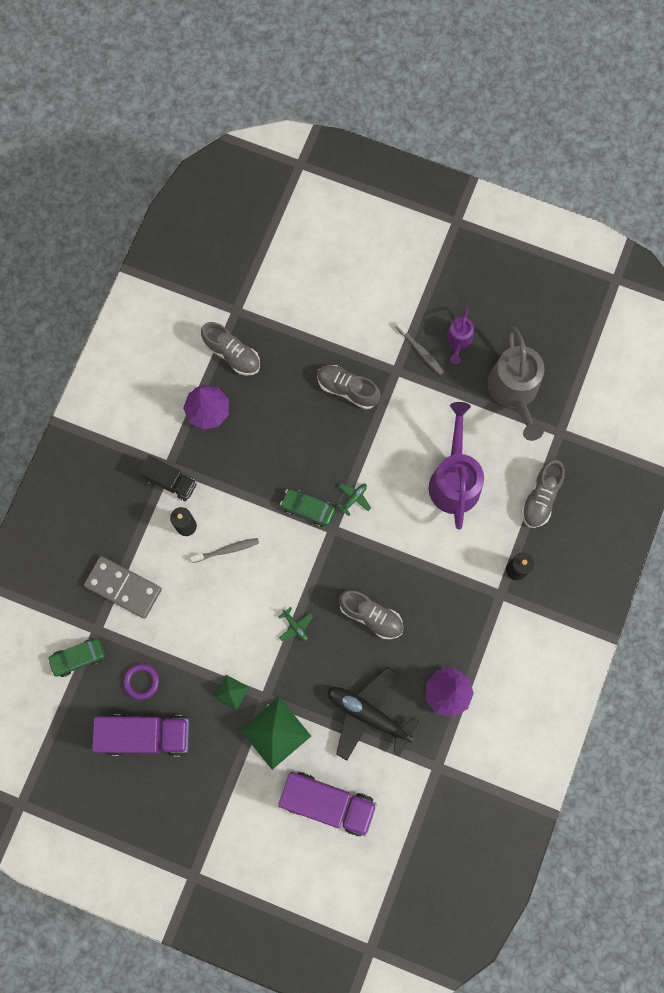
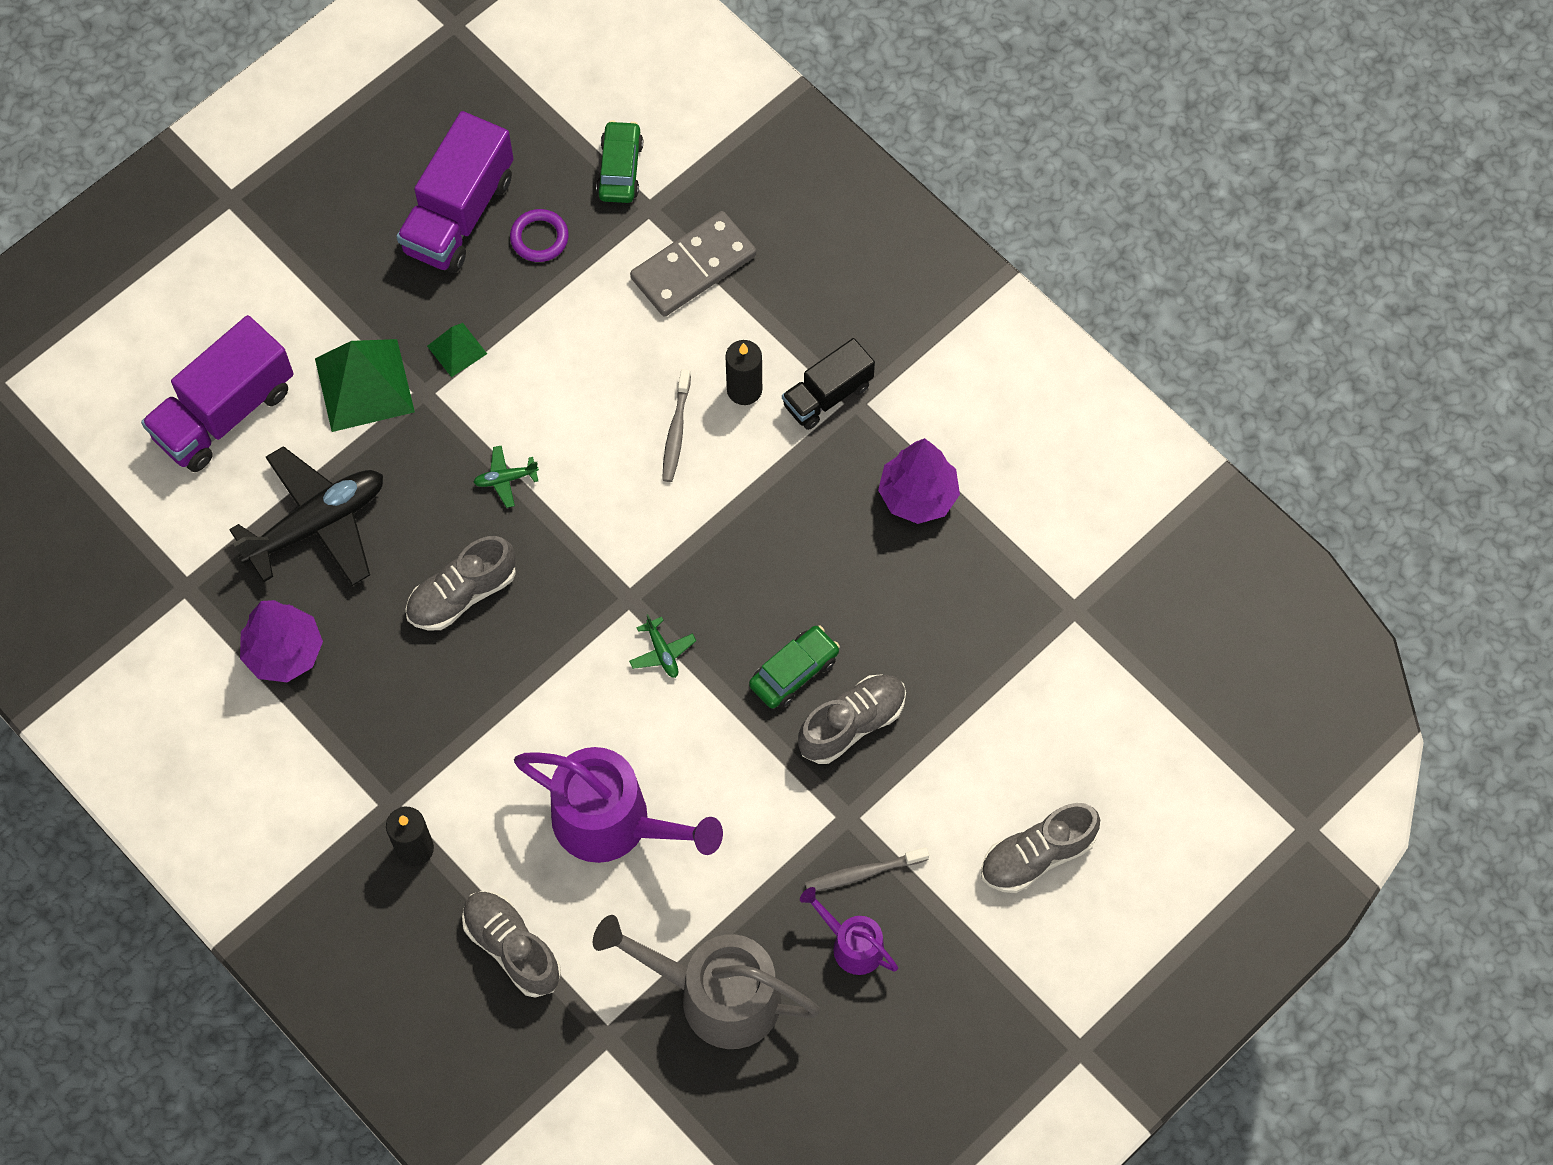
camera: 115 degrees right, 10 degrees down
(232, 354) = (999, 571): grey shoe -> grey shoe (1037, 855)
(308, 509) = (680, 576): green car -> green car (794, 672)

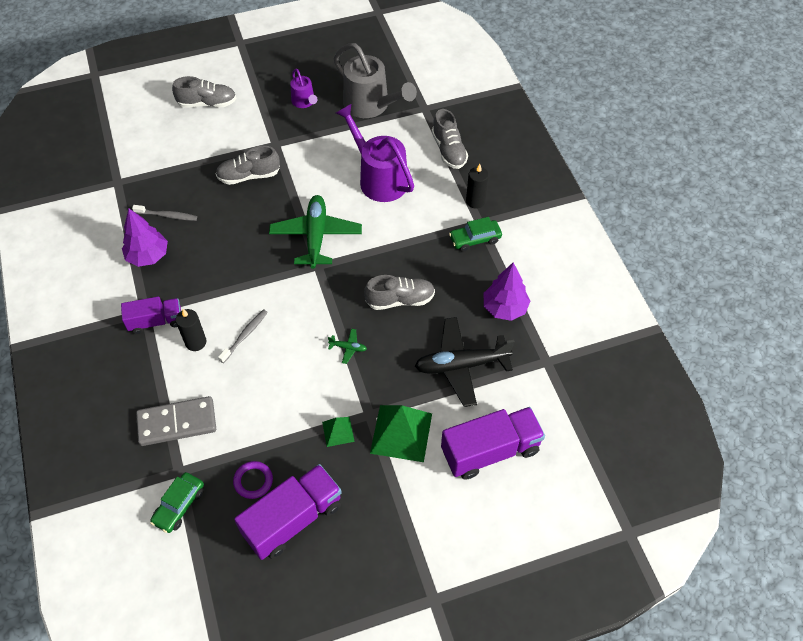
camera: 155 degrees left, 10 degrees down
(662, 652) = (316, 236): green plane -> green plane, size x2.46
(794, 672) = (260, 205): green car -> green car (475, 239)
(827, 395) = (155, 321): black truck -> purple truck
(863, 873) = (282, 123): grey toothbrush -> grey toothbrush (167, 215)

